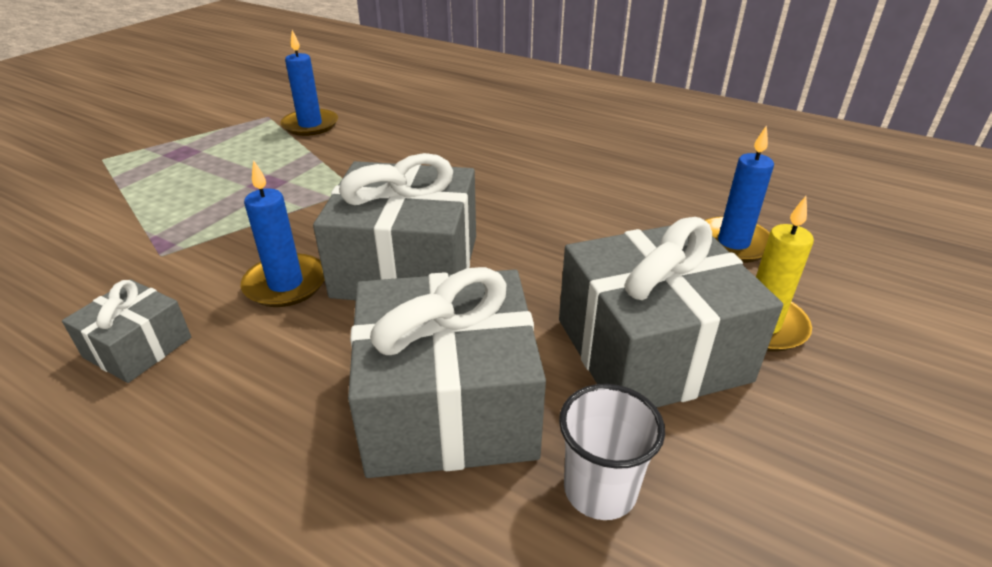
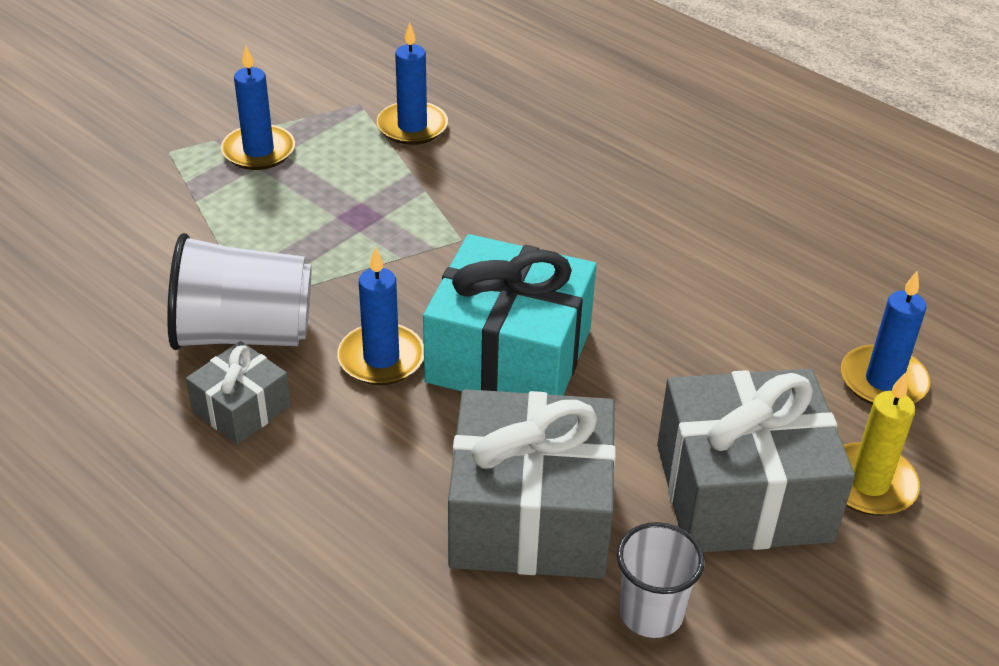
camera: 10 degrees right, 5 degrees up
(149, 281) = (243, 334): none -> white cup
(181, 151) = (258, 151): none -> blue candle
(407, 266) = (509, 355): grey gift -> turquoise gift

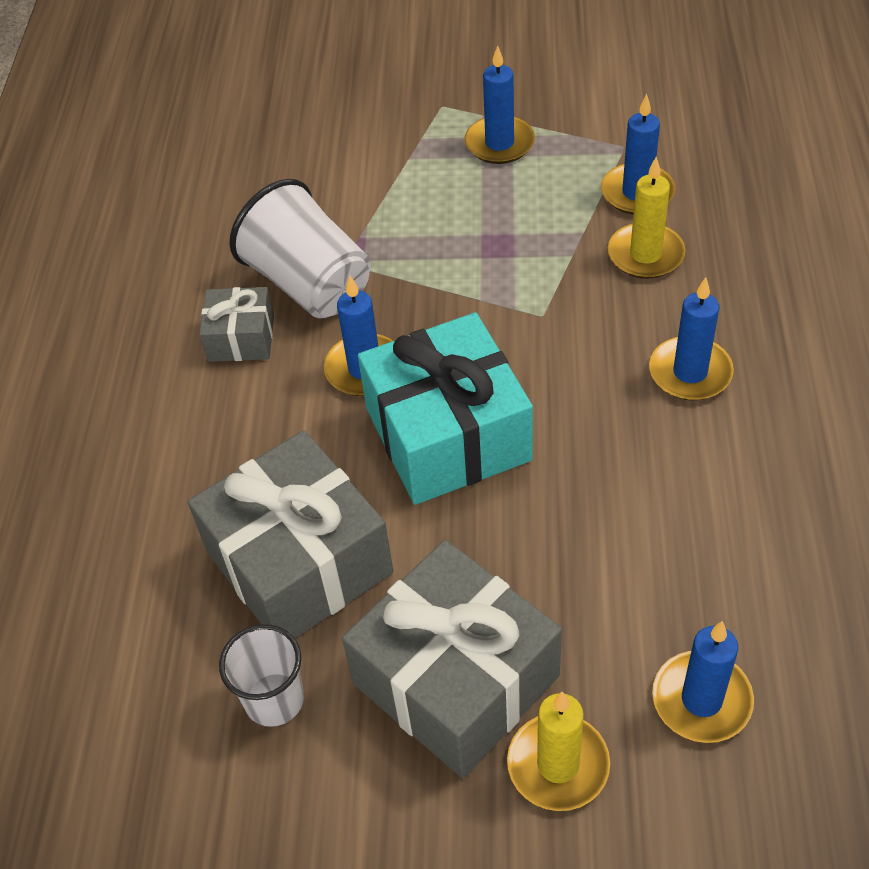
camera: 55 degrees right, 10 degrees up
(475, 160) = (645, 254): none -> yellow candle
(607, 210) = (690, 372): none -> blue candle

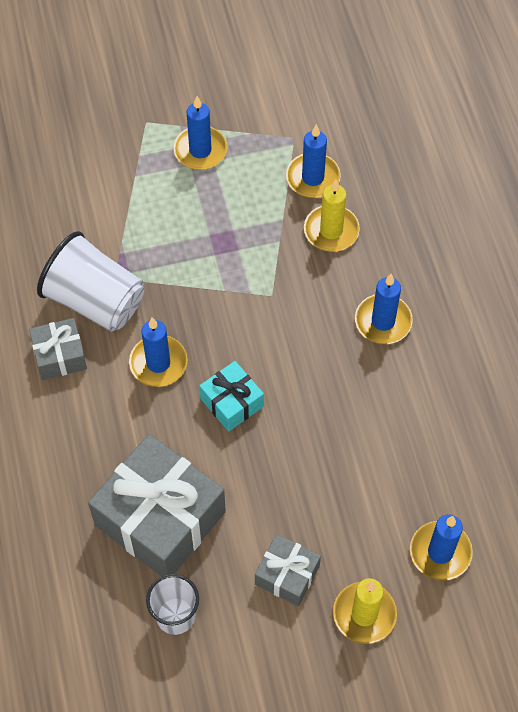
camera: 20 degrees left, 10 degrees up
(448, 434) = (232, 402): turquoise gift -> turquoise gift, size x0.51
(456, 680) = (287, 575): grey gift -> grey gift, size x0.51

